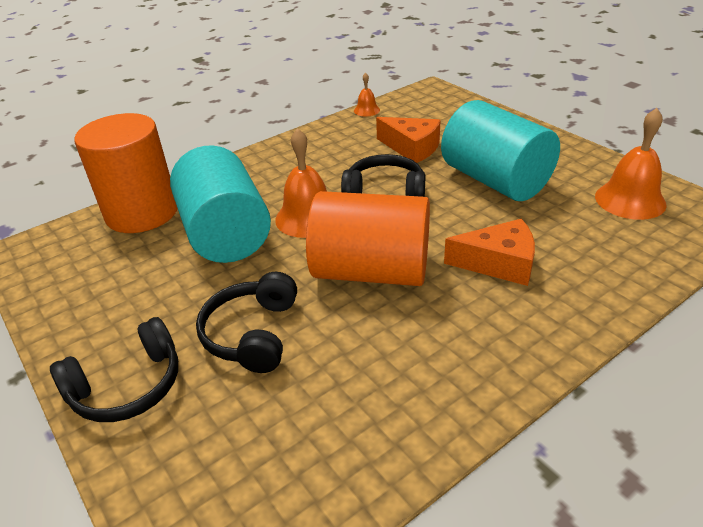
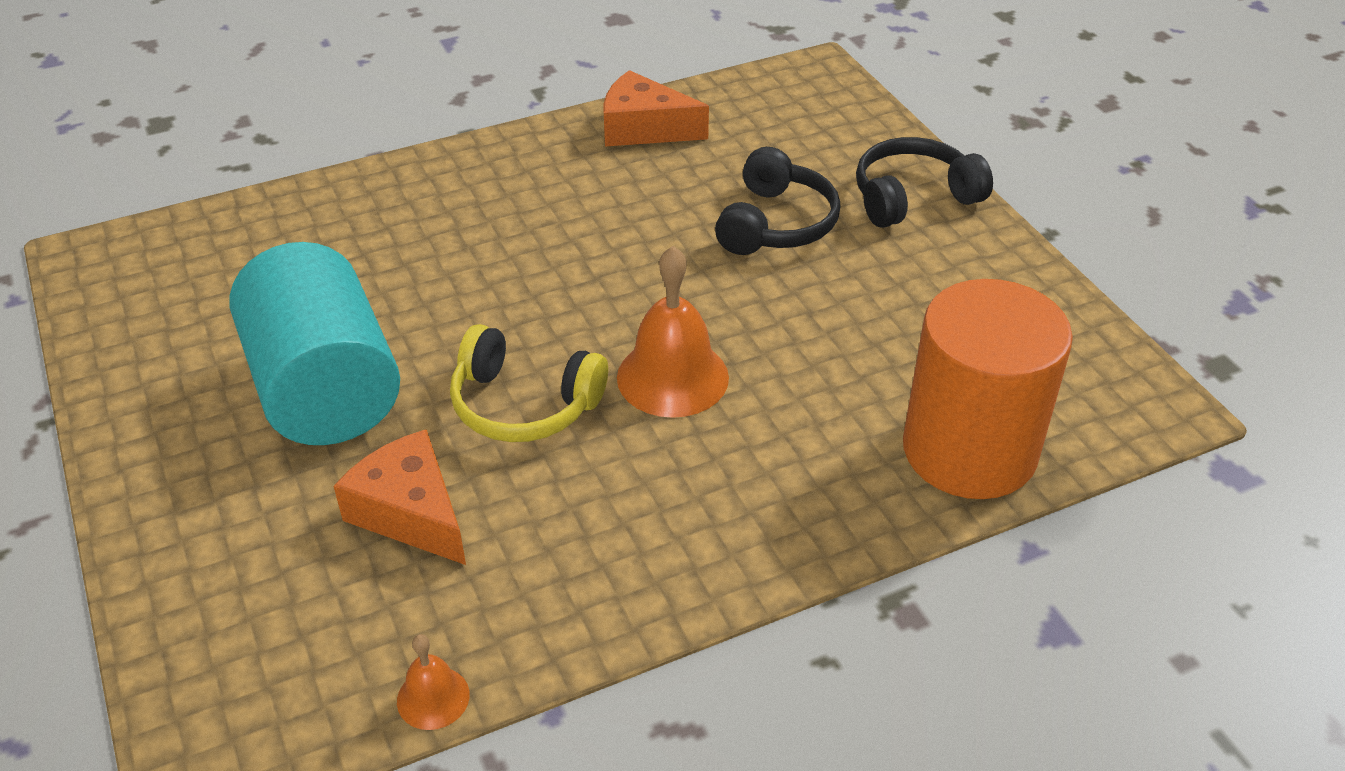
camera: 170 degrees left, 5 degrees up
(226, 234) = (811, 372): turquoise cylinder -> none
(371, 271) = (608, 271): orange cylinder -> none
(385, 192) = (524, 405): black headphones -> yellow headphones
(499, 263) = (439, 250): orange cheese -> orange cheese (644, 128)
(630, 200) = (168, 307): orange bell -> none

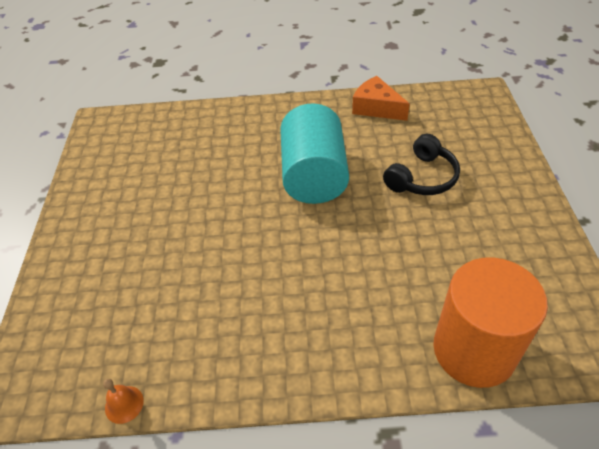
camera: 25 degrees right, 5 degrees up
(324, 389) = (160, 214): turquoise cylinder -> turquoise cylinder (314, 176)
(410, 512) = (165, 294): orange cheese -> none
(524, 405) = (245, 249): yellow headphones -> none
(672, 377) = (326, 254): orange bell -> none
(913, 197) = (507, 179): black headphones -> none

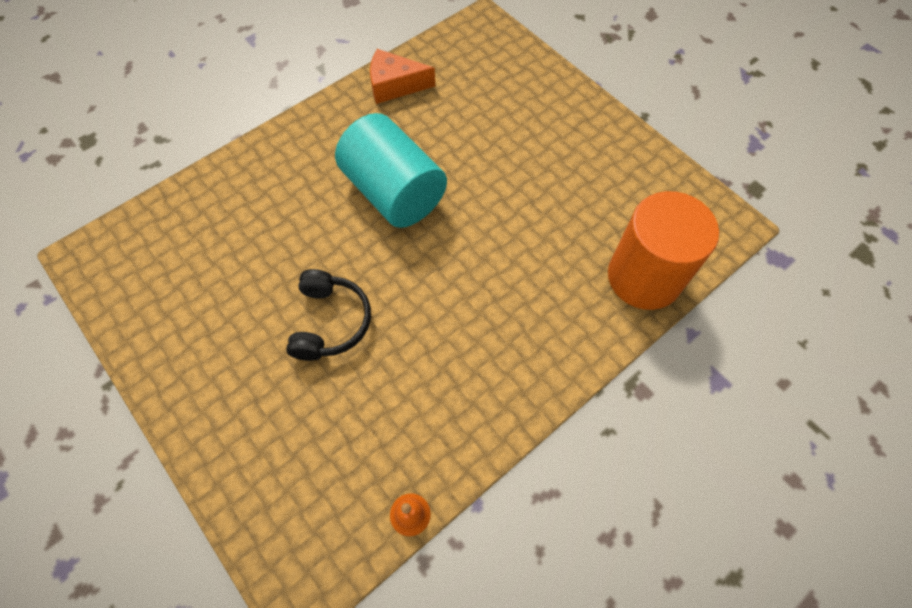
camera: 40 degrees left, 15 degrees up
(422, 177) = (494, 142): black headphones -> black headphones (330, 322)

